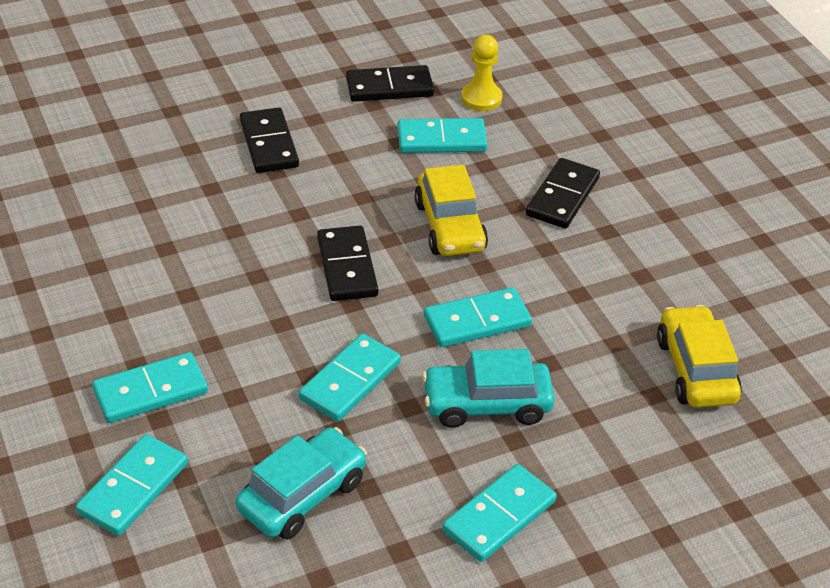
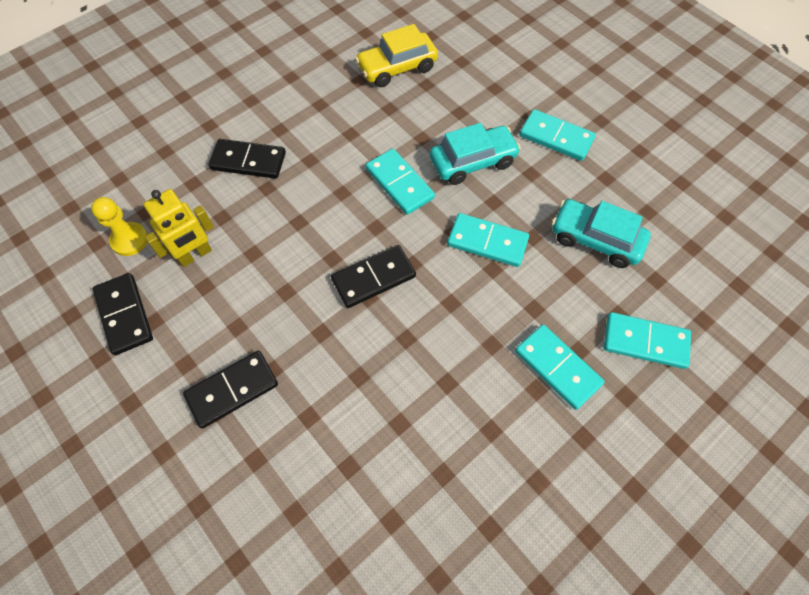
camera: 105 degrees left, 20 degrees up
(441, 140) = (195, 255): turquoise domino -> yellow robot
(450, 226) = (304, 223): yellow car -> none
(487, 404) = (472, 162): turquoise car -> turquoise car turned 90 degrees counterclockwise

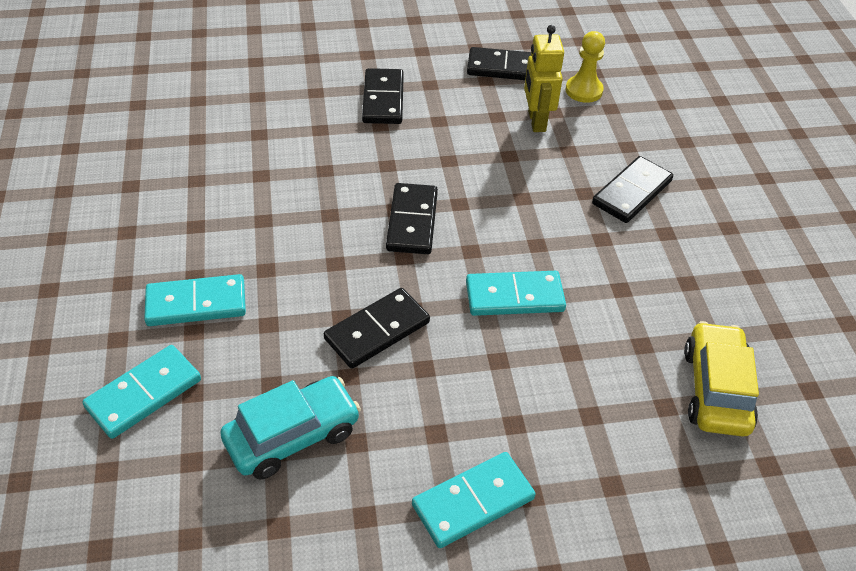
camera: 120 degrees right, 15 degrees down
(472, 162) = (497, 381): turquoise car -> none
(487, 242) = (377, 330): turquoise domino -> black domino

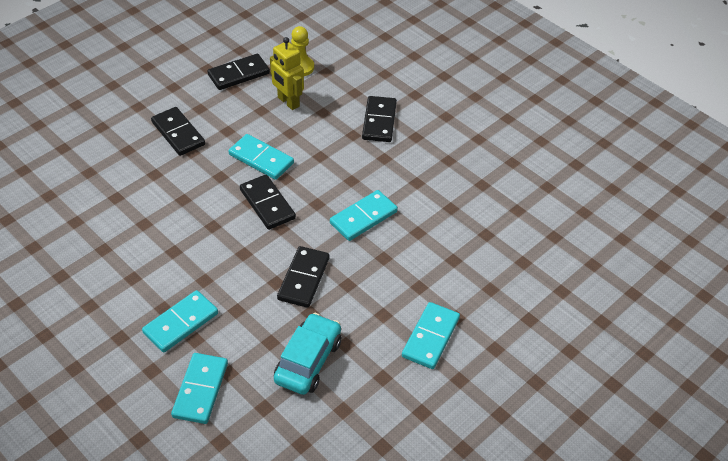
camera: 35 degrees left, 0 degrees up
(449, 168) = (261, 159): none -> turquoise domino
(715, 389) = (503, 212): yellow car -> none

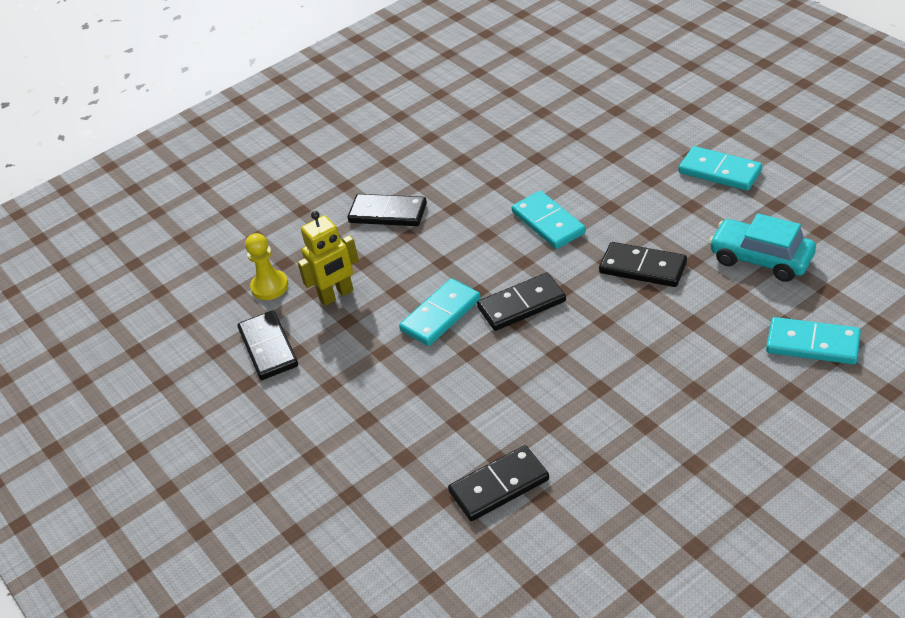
camera: 75 degrees left, 5 degrees down
(178, 133) = (379, 403): black domino -> black domino (499, 486)
(181, 323) = (716, 370): turquoise domino -> none

